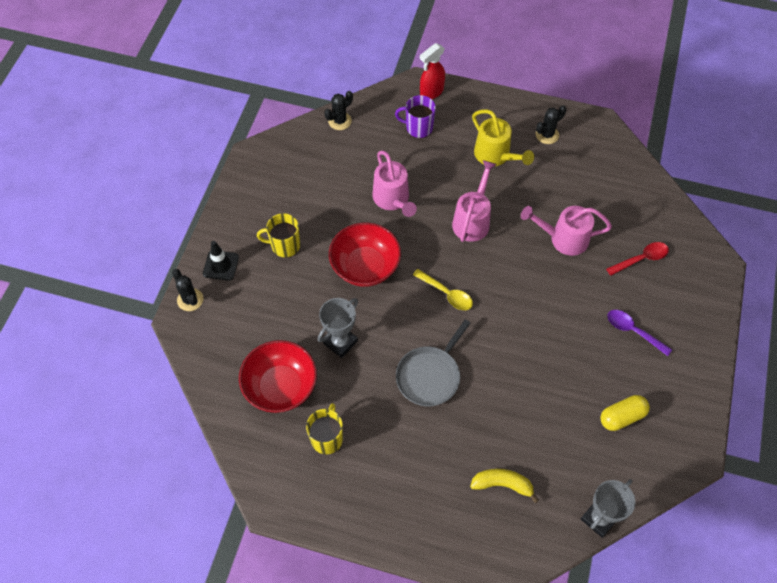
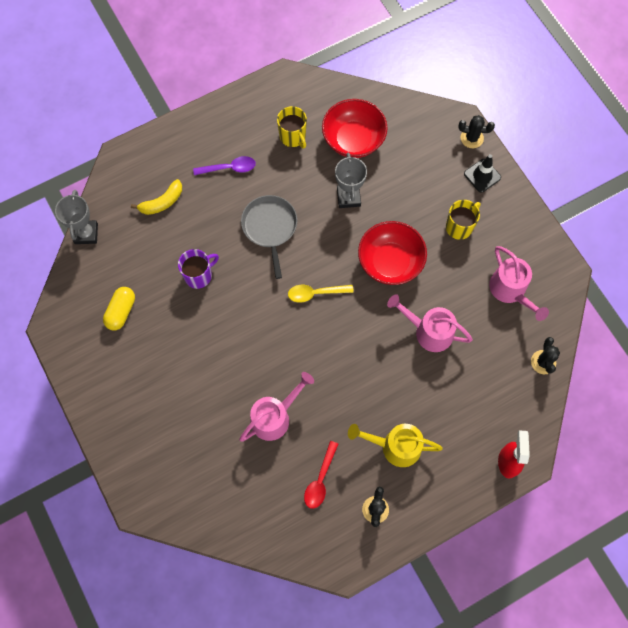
camera: 135 degrees right, 10 degrees up
(418, 128) = (479, 415): purple mug -> purple mug (199, 275)
(472, 220) = (355, 370): pink watering can -> pink watering can (511, 291)
(633, 331) = (161, 384): purple spoon -> purple spoon (229, 168)
(641, 259) = (202, 454): red spoon -> red spoon (320, 480)

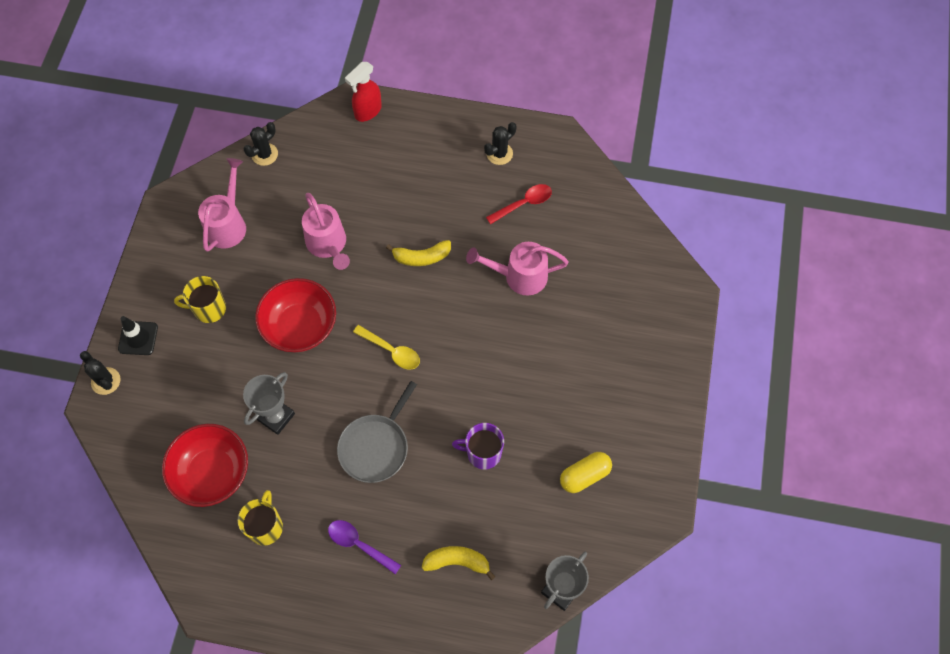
camera: 140 degrees left, 5 degrees down
(356, 375) = (422, 257): none -> yellow banana
(394, 446) = (442, 184): yellow watering can -> none

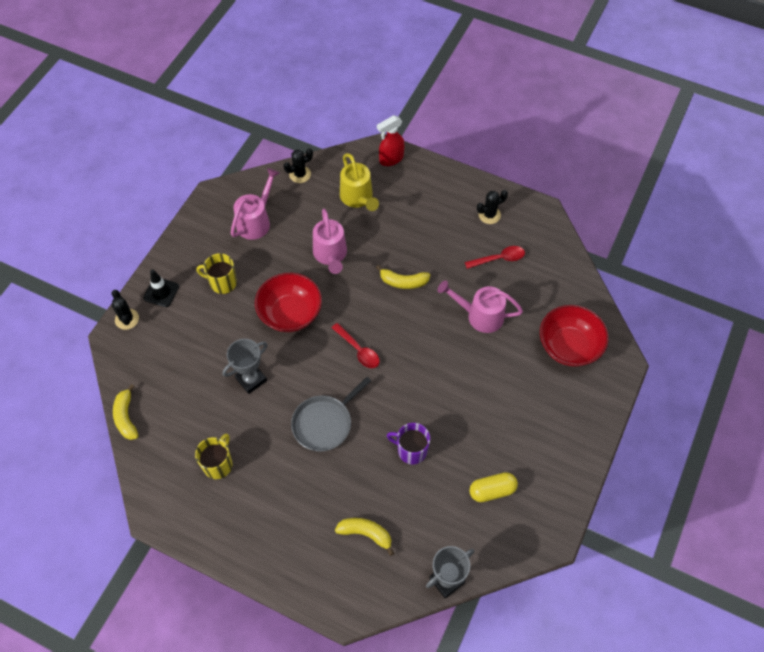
camera: 15 degrees right, 5 degrees down
(140, 499) = (126, 417): none -> yellow banana
(212, 473) = (188, 411): red bowl -> red bowl (569, 346)
(342, 168) = (358, 198): none -> yellow watering can
(359, 545) = (289, 498): purple spoon -> none
(391, 351) = (358, 350): yellow spoon -> red spoon

